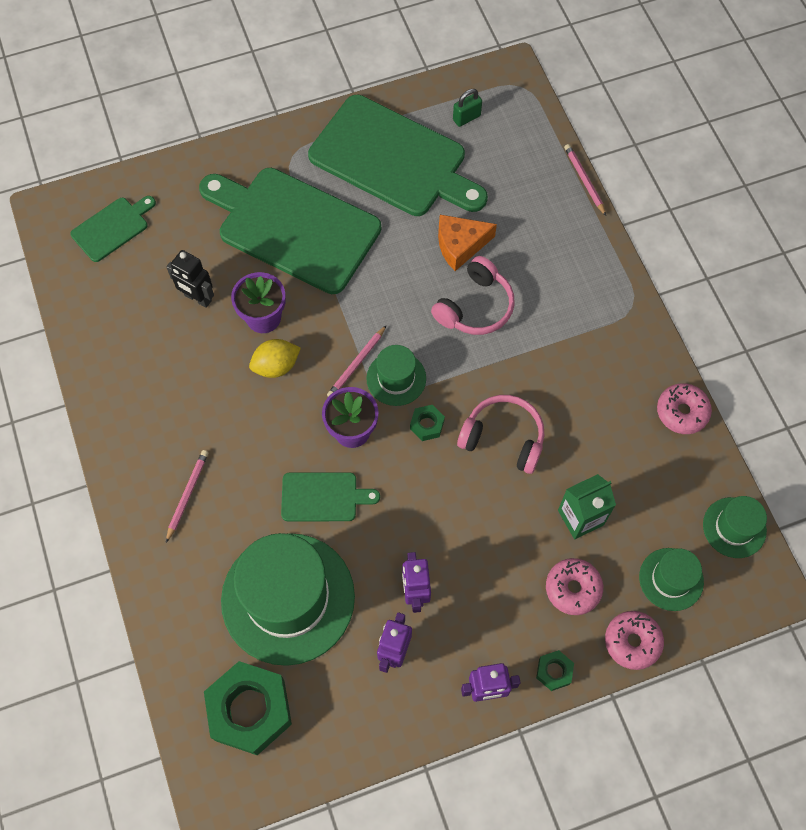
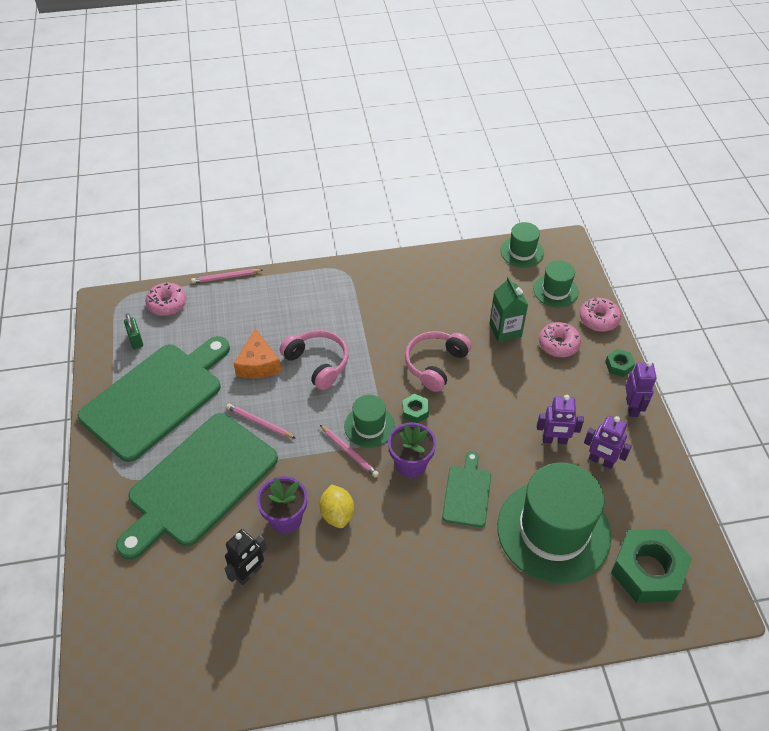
camera: 80 degrees left, 15 degrees down
(112, 228) = (141, 648): green cutting board -> none
(187, 495) = (450, 602): pink pencil -> pink pencil (259, 422)
(682, 412) = (433, 261): pink donut -> pink donut (167, 304)

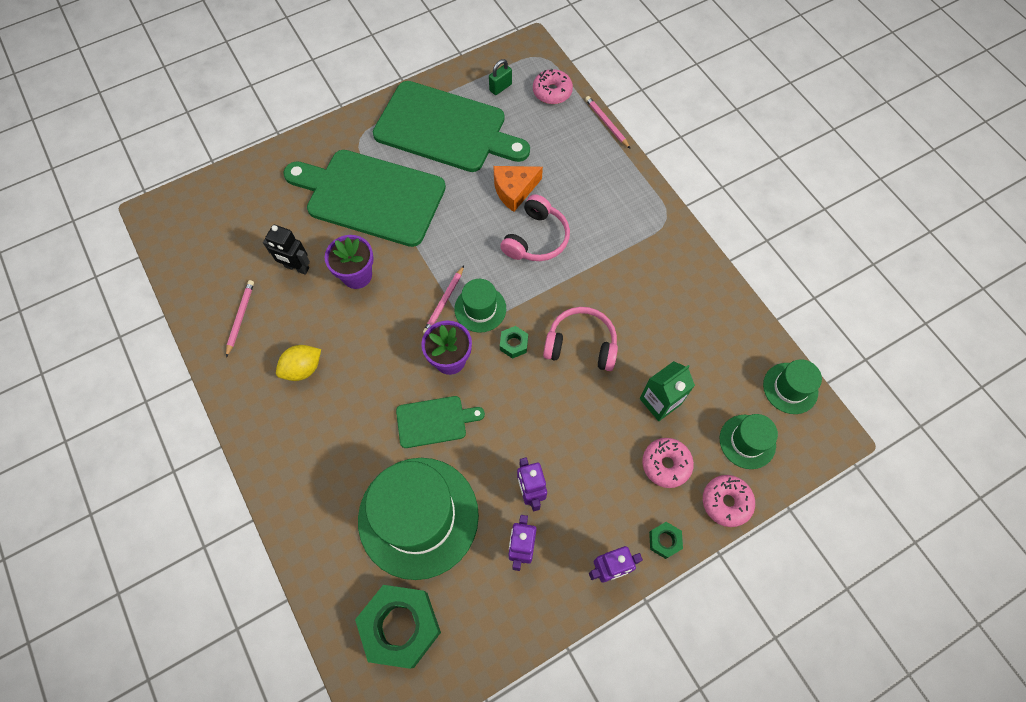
camera: 70 degrees right, 15 degrees up
(259, 422) = (449, 216): pink pencil -> pink pencil (240, 317)
(337, 514) = (374, 315): yellow lemon -> yellow lemon (303, 369)

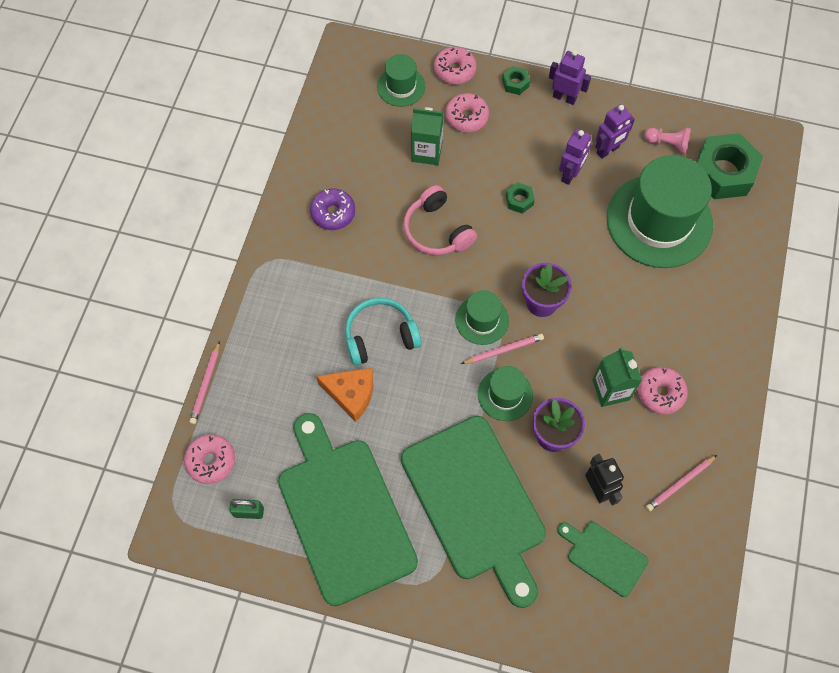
camera: 135 degrees left, 0 degrees up
(303, 369) = (660, 393): yellow lemon -> pink donut
(342, 340) = (611, 390): none -> green carton
(434, 421) = (593, 270): green cutting board -> green cutting board (604, 557)
(475, 609) = (667, 144): none -> pink pawn
(514, 344) = (484, 273): green nut -> green nut (519, 200)
(536, 238) = (380, 336): pink headphones -> turquoise headphones
(666, 290) = (333, 213): none -> purple donut
(790, 388) = (335, 89): green hat -> green hat (505, 394)

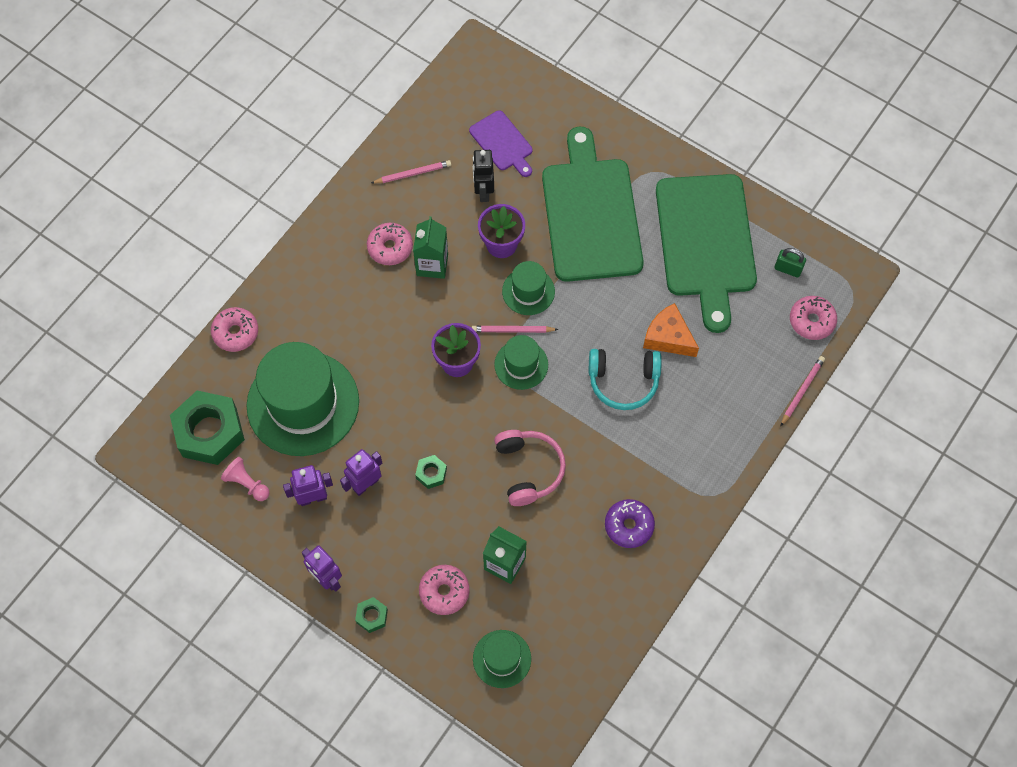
camera: 160 degrees left, 0 degrees up
(454, 70) = (432, 659): pink donut -> pink donut (236, 332)
(604, 557) = (502, 143): green cutting board -> purple cutting board

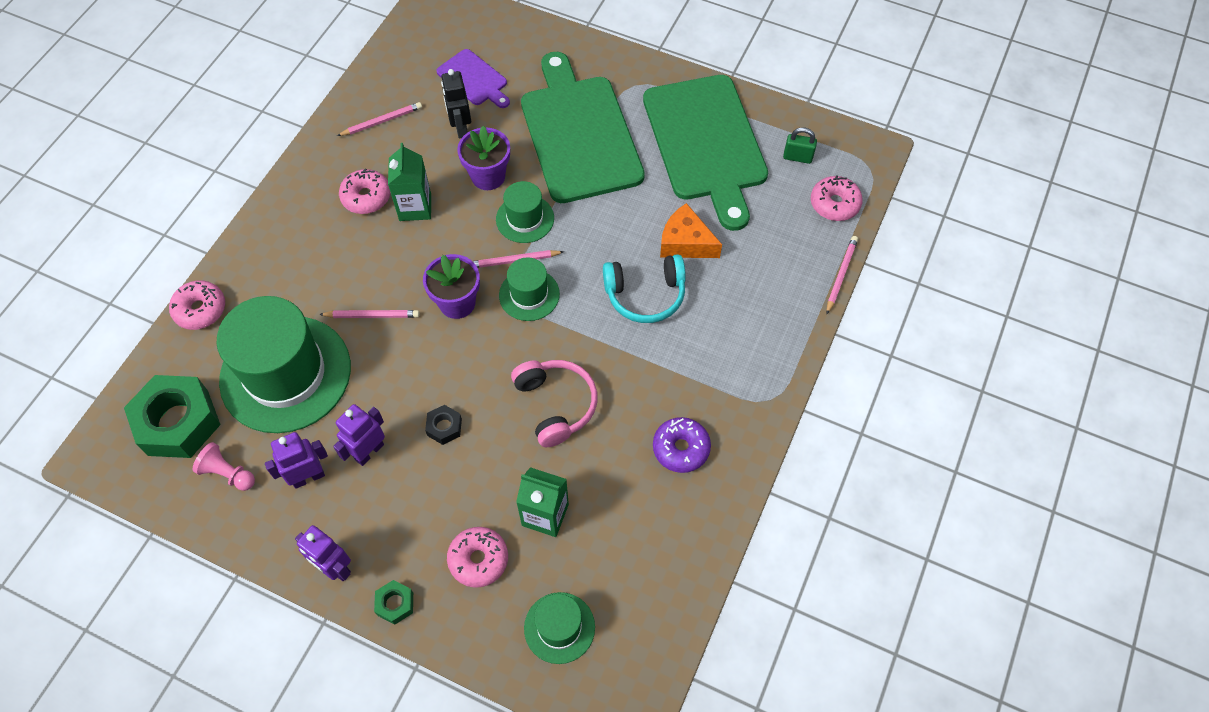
camera: 10 degrees left, 5 degrees down
(382, 362) = (372, 315): none -> pink pencil
(431, 473) = (444, 427): green nut -> black nut

